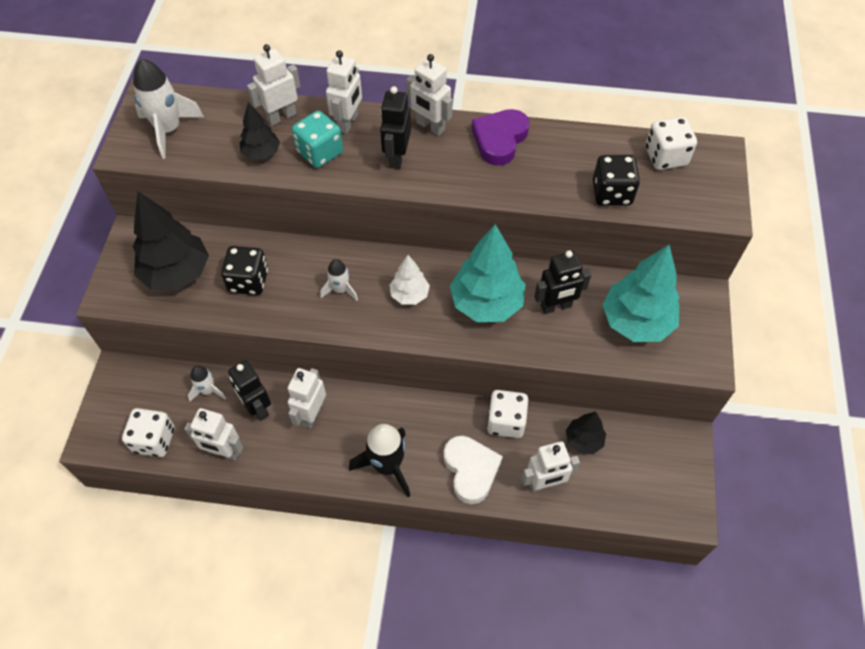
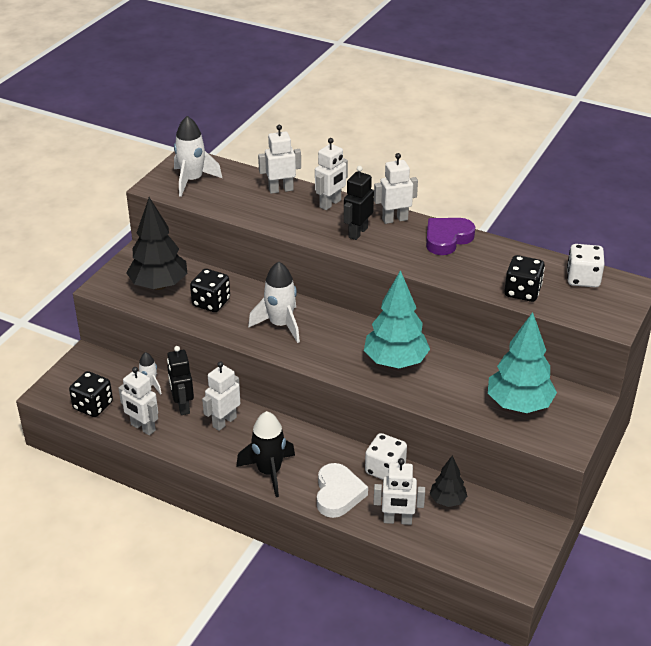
camera: 20 degrees right, 20 degrees down
(154, 440) = (93, 406): white dice -> black dice
(261, 153) = (254, 208): black tree -> none
(320, 152) = (299, 217): turquoise dice -> none
(340, 290) = (280, 325): white rocket -> white rocket, size x1.76
(409, 295) = (334, 341): white tree -> none
(430, 126) = (395, 219): white robot -> white robot turned 105 degrees clockwise
(556, 306) = (454, 378): black robot -> none

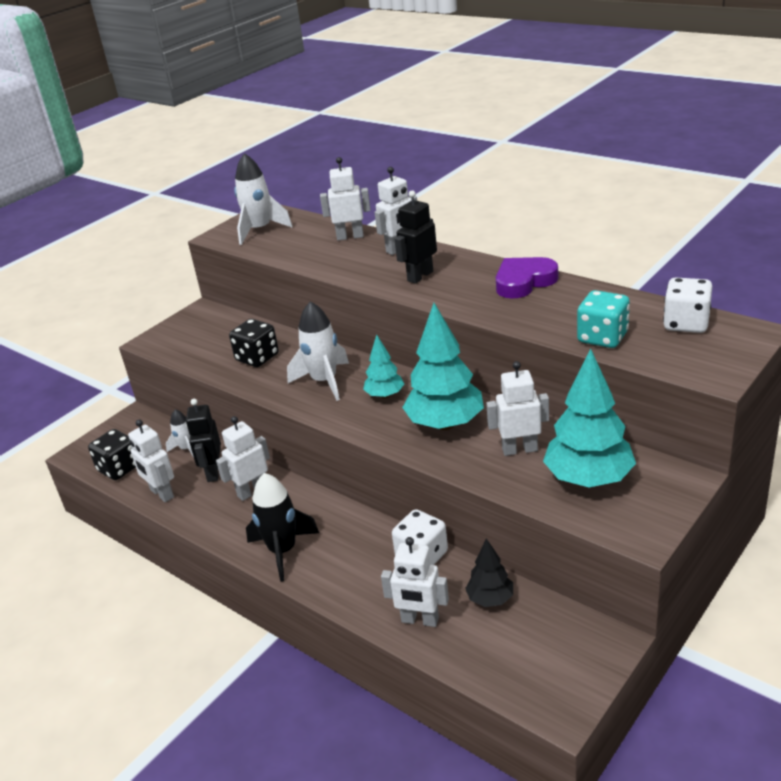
camera: 15 degrees right, 5 degrees down
(159, 285) = (209, 340): black tree -> none
(337, 337) = (385, 395): none -> turquoise tree
(338, 494) = (356, 582): white heart -> none
(395, 219) = (468, 263): white robot -> white robot (519, 449)
(522, 292) = (602, 337): black dice -> turquoise dice

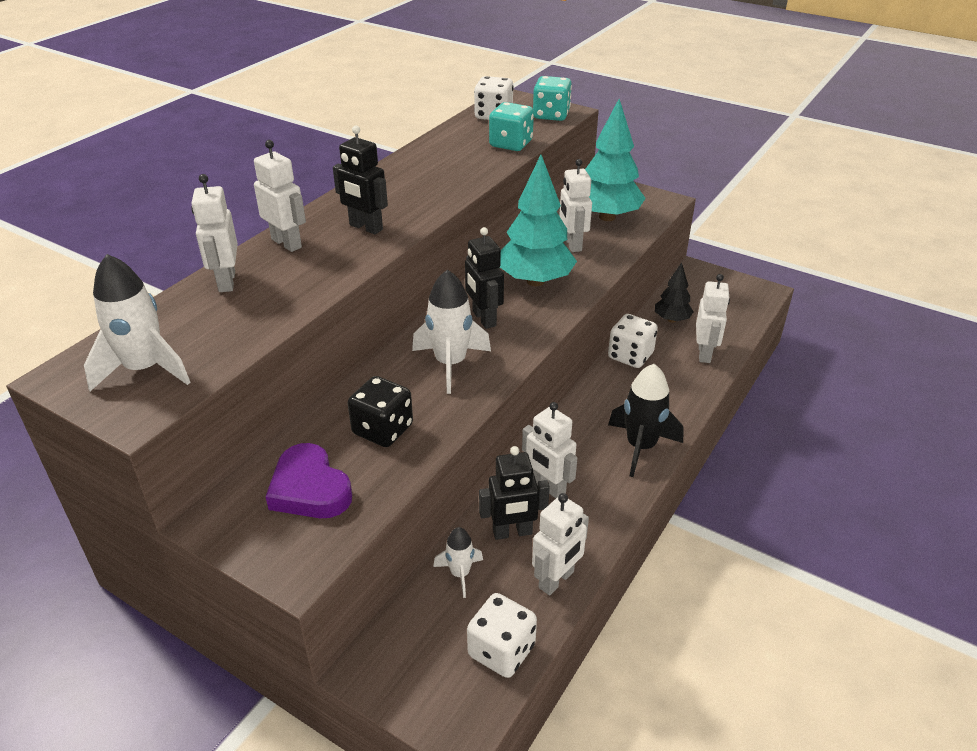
camera: 100 degrees left, 5 degrees up
(119, 468) = (501, 650): black dice -> white dice
(385, 395) = (484, 319): turquoise tree -> black robot
(524, 282) = (401, 173): purple heart -> purple heart (309, 489)
(699, 363) = (551, 115): none -> turquoise dice

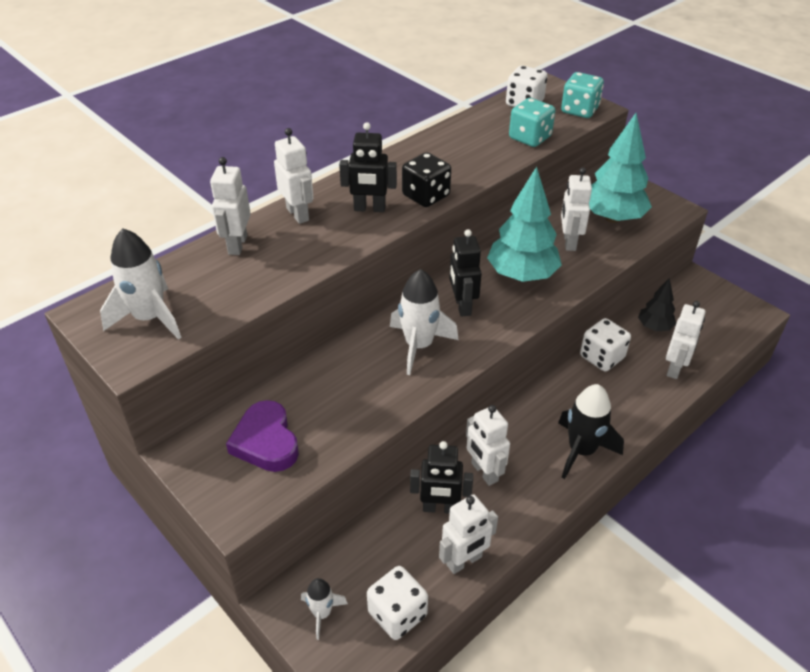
camera: 15 degrees right, 5 degrees up
(365, 227) = (369, 209): black robot -> black robot turned 45 degrees counterclockwise
(383, 429) = (341, 398): black dice -> black dice (426, 196)
(460, 574) = (383, 536): white rocket -> white rocket (322, 613)

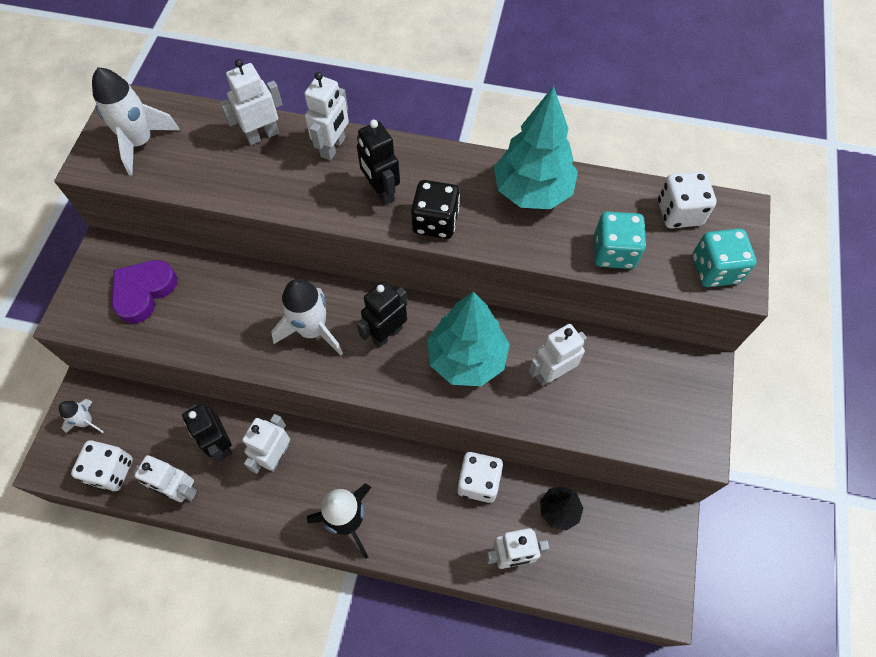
camera: 55 degrees right, 20 degrees up
(612, 218) = (627, 393): turquoise tree -> turquoise tree (532, 191)

